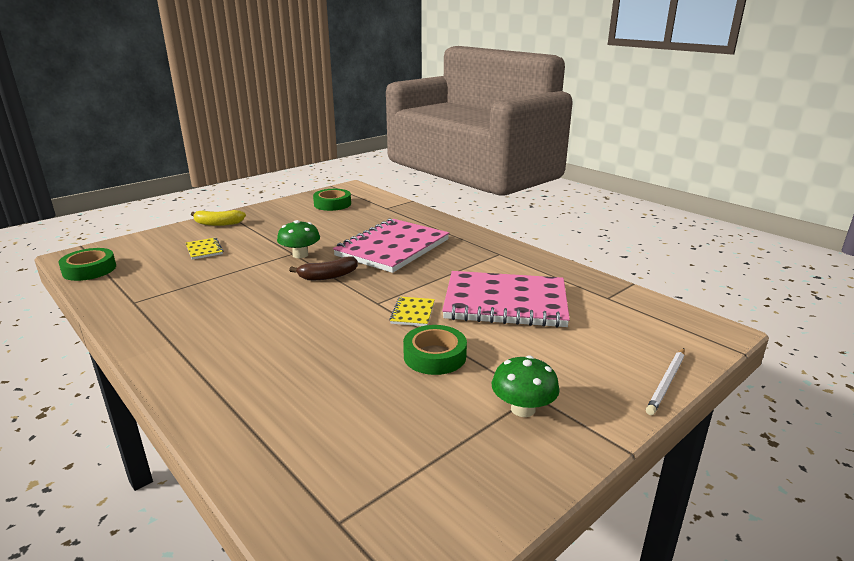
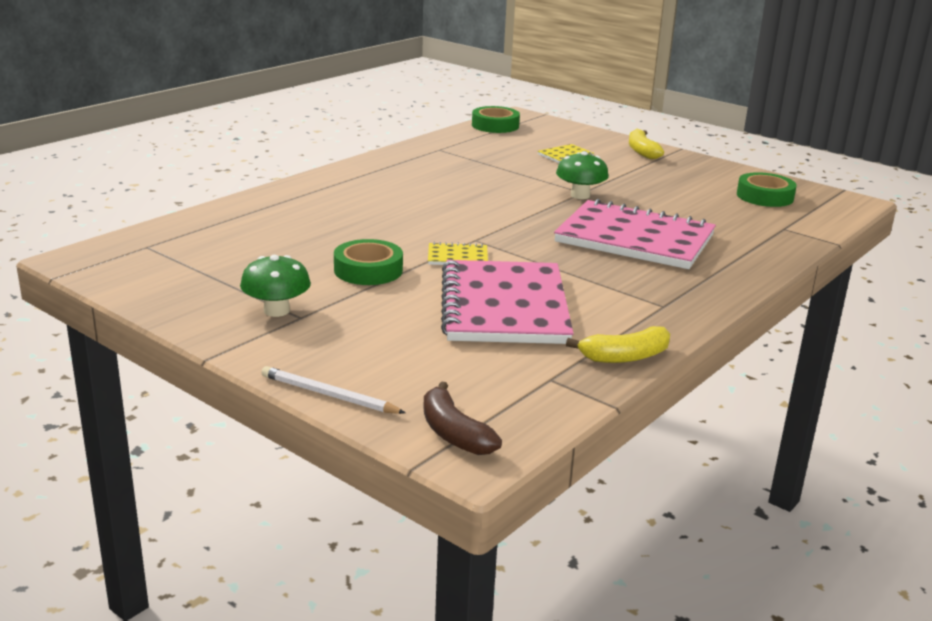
camera: 80 degrees right, 0 degrees up
(328, 276) = (530, 213): brown banana -> brown banana (454, 433)
(572, 273) = (625, 357): none -> yellow banana

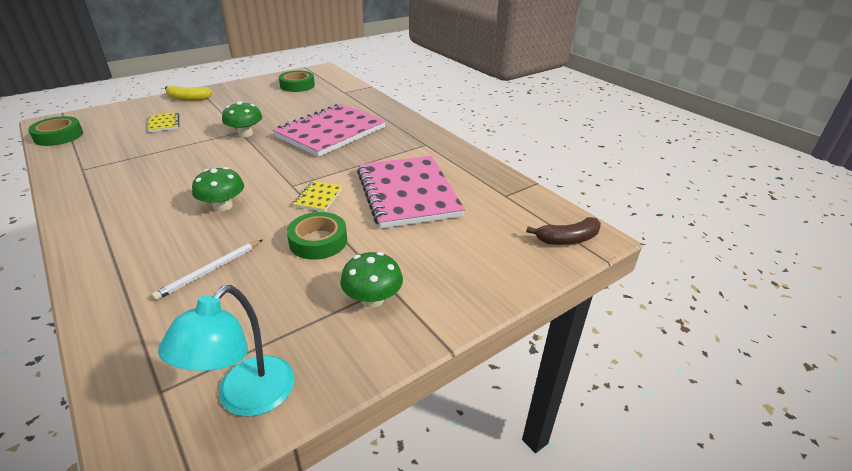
camera: 75 degrees left, 10 degrees up
(140, 277) = (246, 398): none -> turquoise lamp
(329, 395) = (518, 285): white pencil -> white pencil (210, 271)
(410, 216) = (223, 206): none -> green mushroom
(504, 307) = (407, 193): pink notebook -> pink notebook turned 60 degrees clockwise
(625, 357) = (484, 168): yellow banana -> none

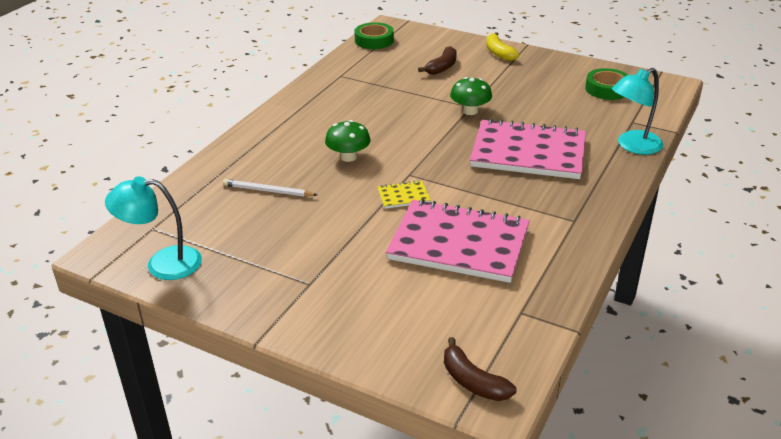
camera: 65 degrees right, 0 degrees up
(164, 123) = (442, 67): yellow notebook -> brown banana
(318, 241) = (340, 223): green tape -> none
(370, 101) = (632, 146): none -> turquoise lamp
(372, 299) = (288, 280): green mushroom -> none
(407, 193) = (459, 244): pink notebook -> pink notebook turned 60 degrees clockwise

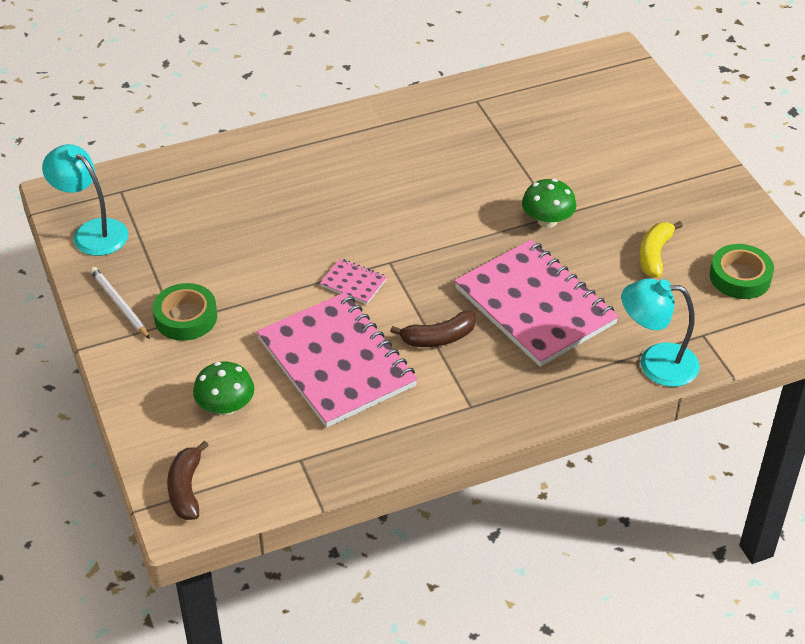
camera: 40 degrees right, 10 degrees up
(268, 191) = (248, 206): white pencil -> white pencil (119, 304)
(348, 157) = (360, 209): green mushroom -> green mushroom (226, 407)
(374, 40) = (572, 68): green tape -> green tape (186, 317)
(403, 196) = (353, 283): yellow notebook -> pink notebook
(442, 67) = (596, 146): brown banana -> brown banana (438, 338)
(499, 53) = (688, 159): yellow banana -> yellow banana (654, 255)

